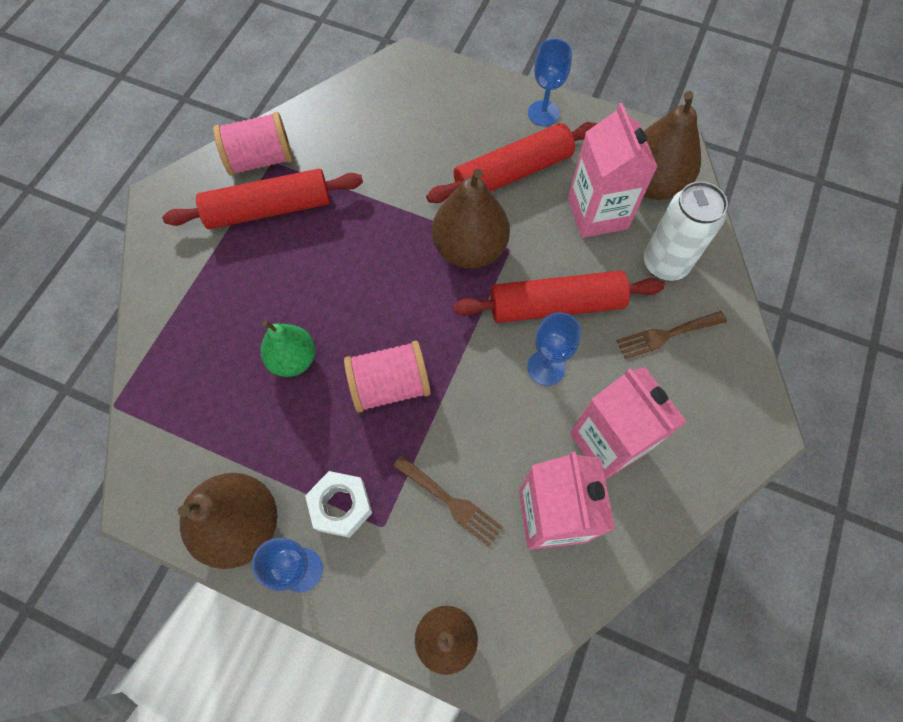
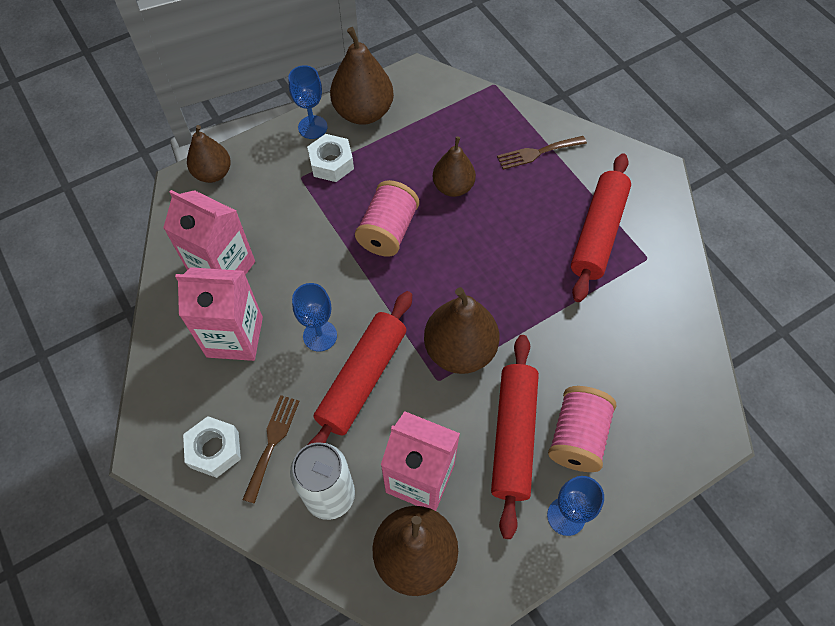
camera: 125 degrees right, 5 degrees down
(261, 160) = (655, 251): pink spool -> pink spool (577, 437)
(293, 359) = (453, 187): green pear -> brown pear
(451, 502) = (282, 220): brown fork -> brown fork (537, 153)
(712, 375) = (214, 450): none -> white nut

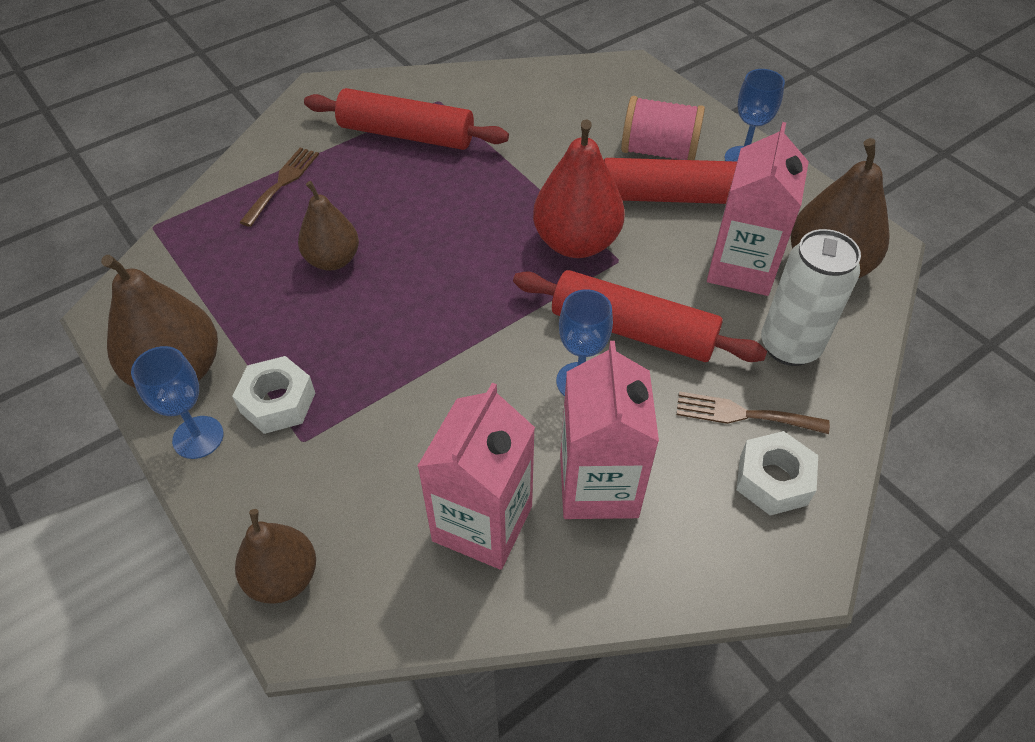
camera: 95 degrees left, 10 degrees down
(388, 231) = (406, 323): pink spool -> none
(459, 350) = (576, 242): brown pear -> red pear
(537, 153) = (282, 183): brown fork -> brown fork turned 135 degrees counterclockwise

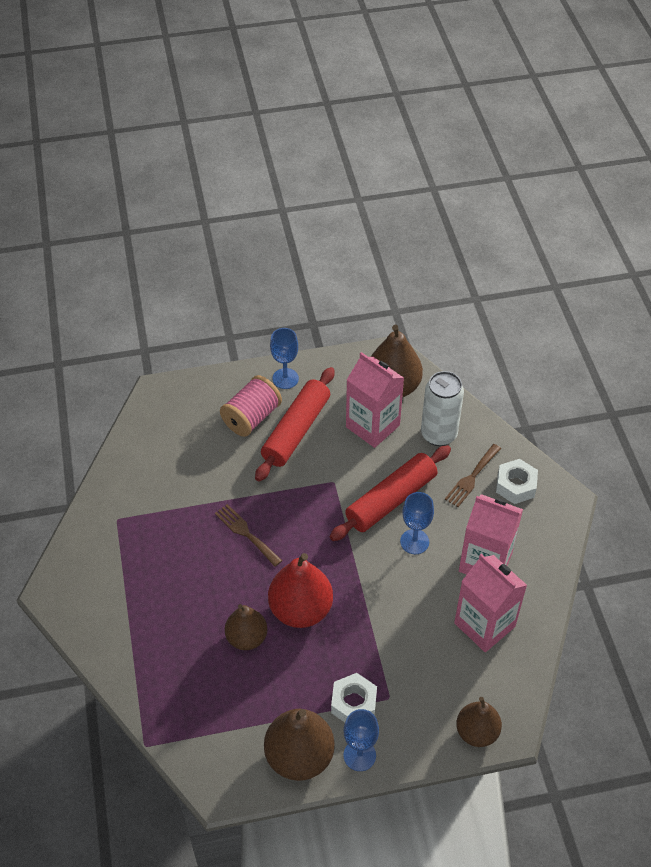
camera: 65 degrees left, 0 degrees up
(282, 183) = (148, 647): brown fork -> brown fork (246, 533)
(406, 134) = (143, 552): red rolling pin -> none
(576, 242) = (307, 497): red pear -> red pear (300, 609)

